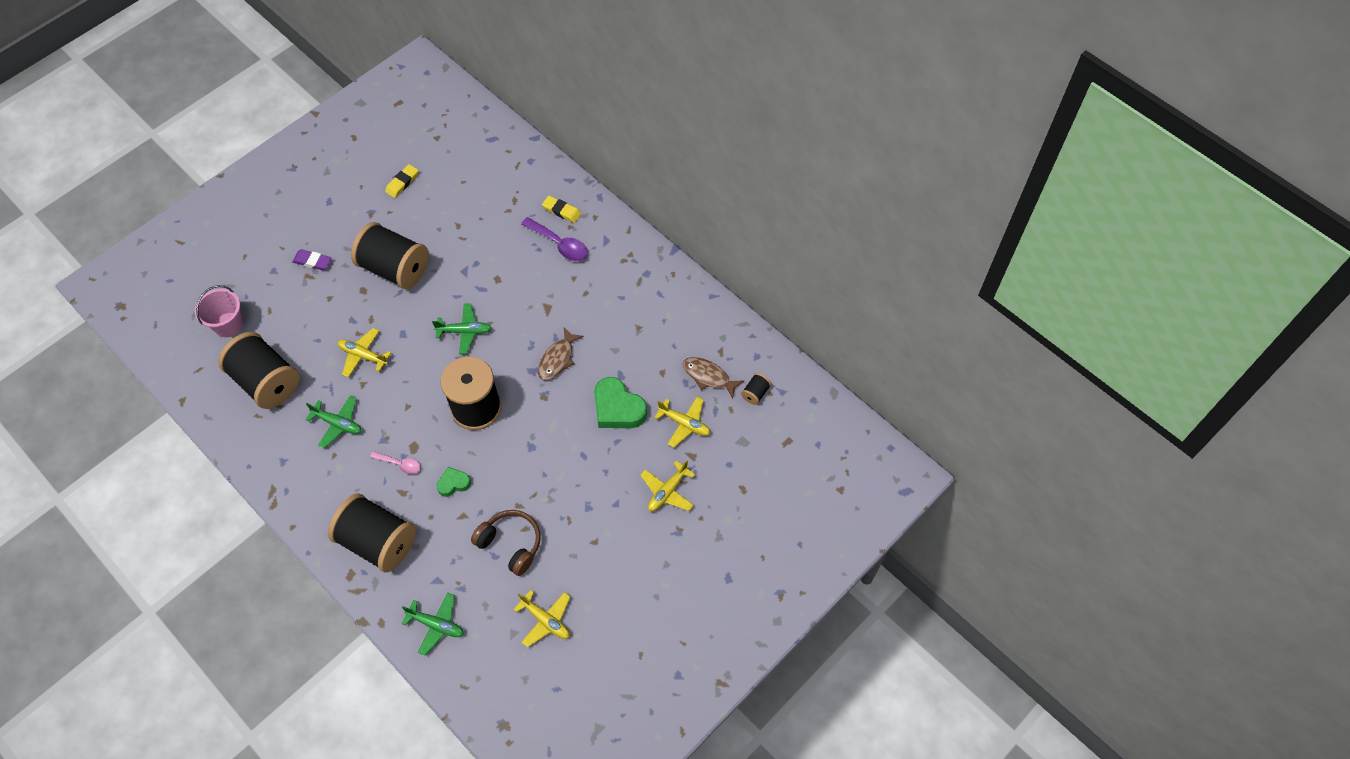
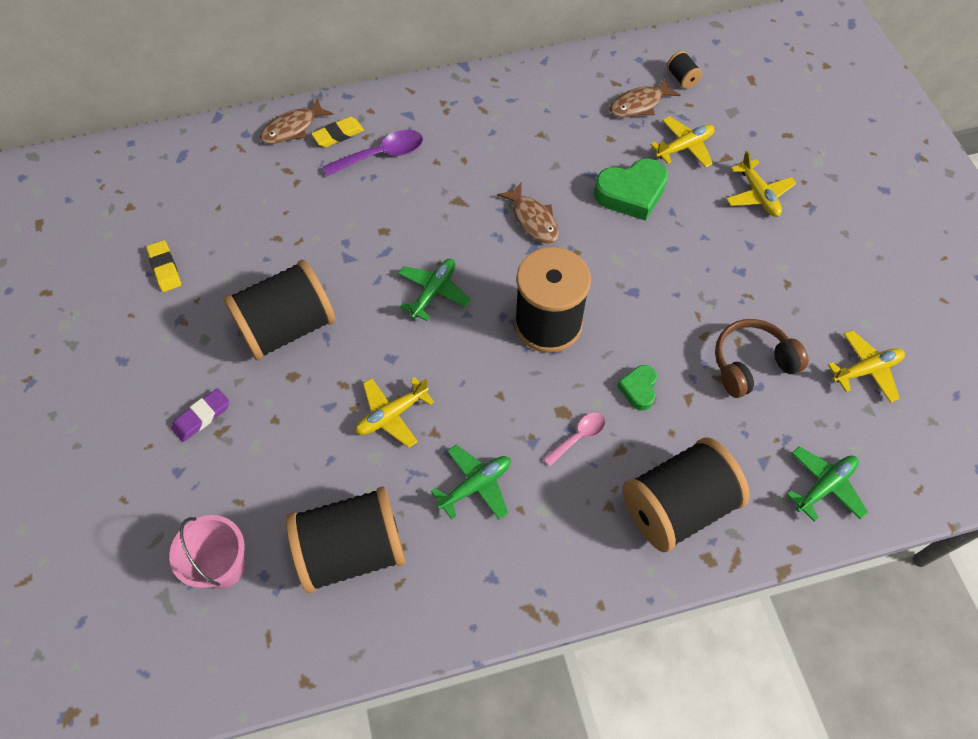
camera: 60 degrees left, 0 degrees up
(551, 183) = (292, 128): none -> brown fish

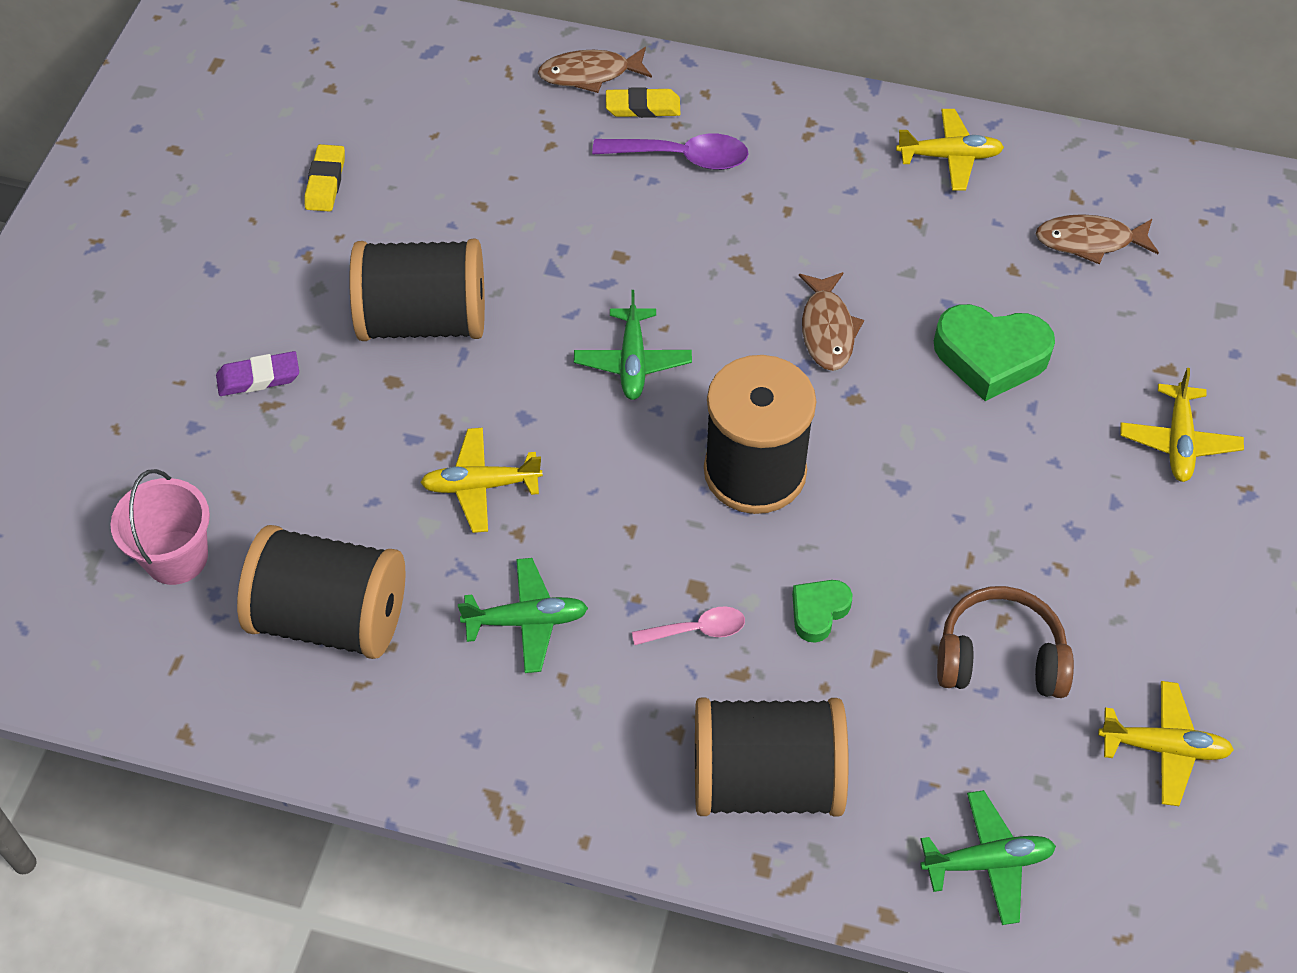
camera: 30 degrees right, 5 degrees down
(434, 292) = (632, 362): green plane -> green plane turned 120 degrees clockwise
(682, 78) = (1181, 231): black spool -> none
(684, 147) = (1114, 328): yellow plane -> yellow plane (949, 157)

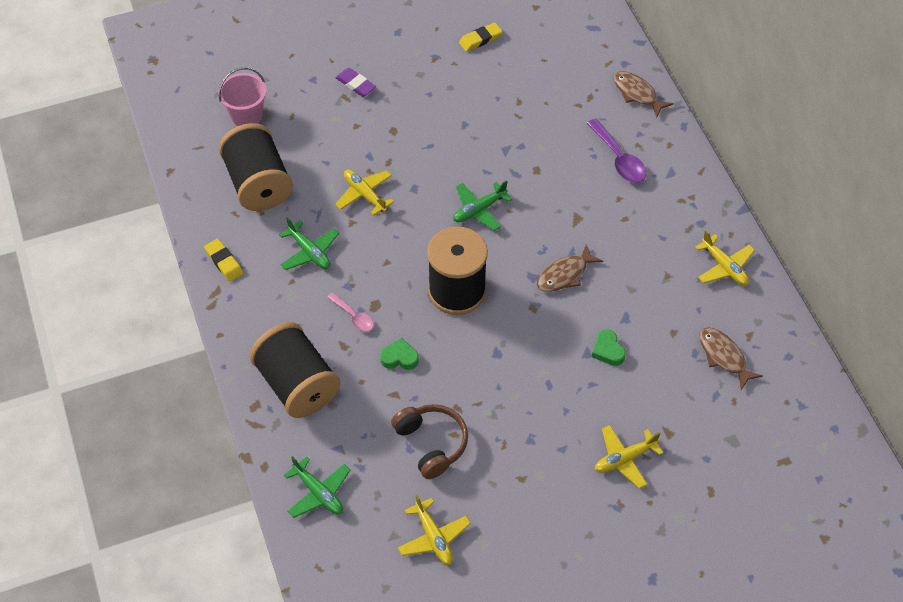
camera: 55 degrees right, 0 degrees up
(424, 320) = (435, 121): black spool -> none
(643, 107) = (636, 126): yellow eraser -> yellow eraser (224, 262)
(990, 356) = (608, 350): green heart -> green heart, size x0.55

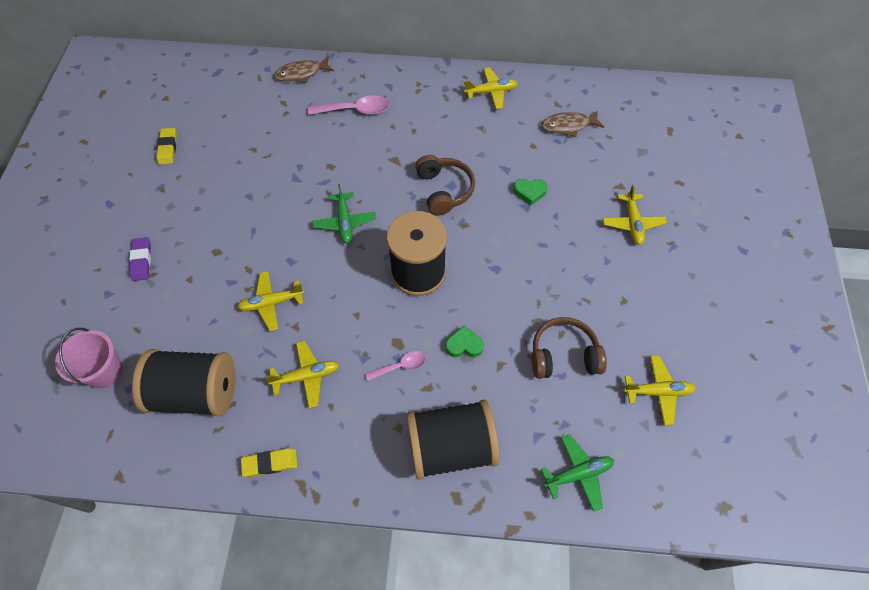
camera: 65 degrees left, 5 degrees up
(309, 252) = (306, 376): green plane -> yellow plane
(355, 84) = (142, 260): purple eraser -> purple eraser turned 75 degrees counterclockwise
(399, 358) = (464, 345): green heart -> green heart turned 60 degrees clockwise
(565, 275) = (444, 190): brown fish -> brown headphones
(619, 159) = (355, 110): purple spoon -> pink spoon

